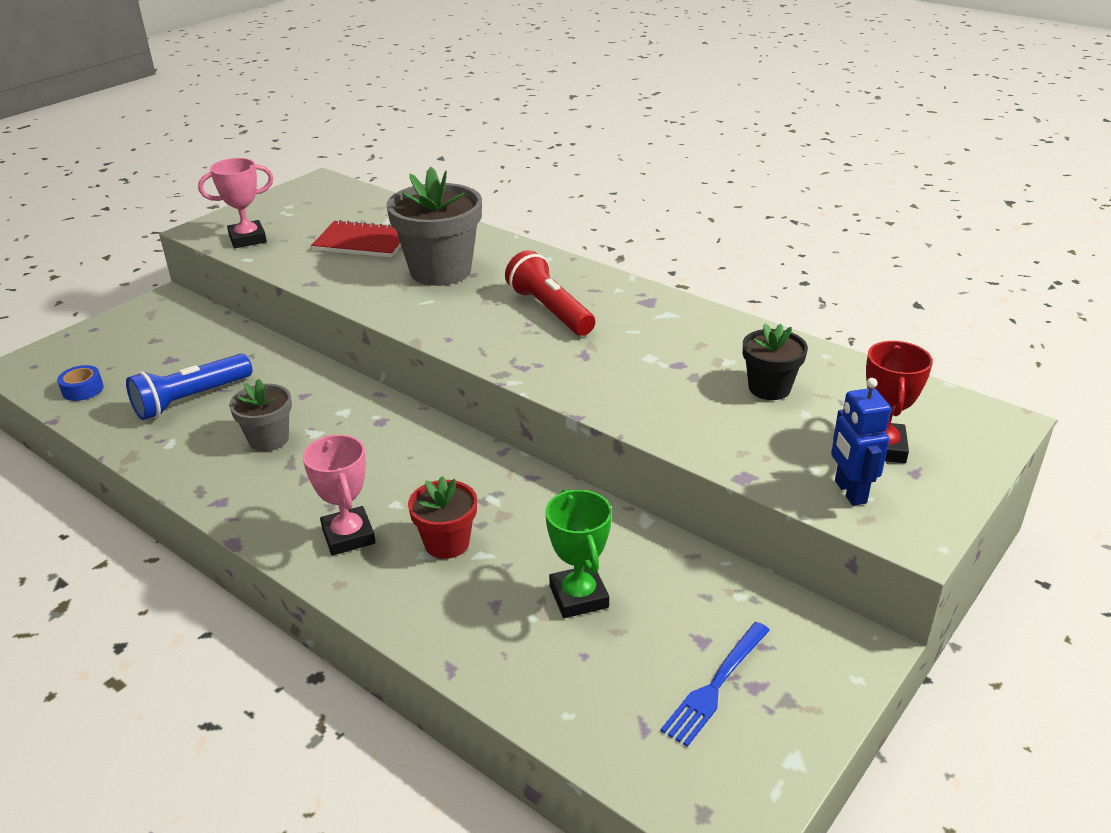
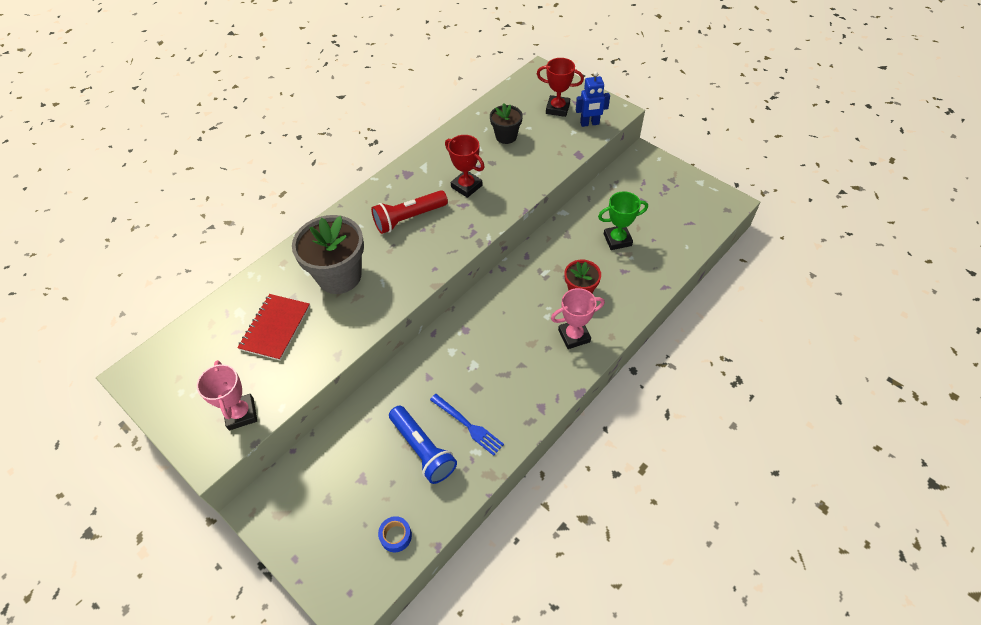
camera: 85 degrees left, 20 degrees up
(269, 439) = (478, 390): grey flower pot -> none
(628, 355) = (466, 186): none -> red trophy
(715, 686) = (667, 199): blue fork -> blue fork (468, 426)

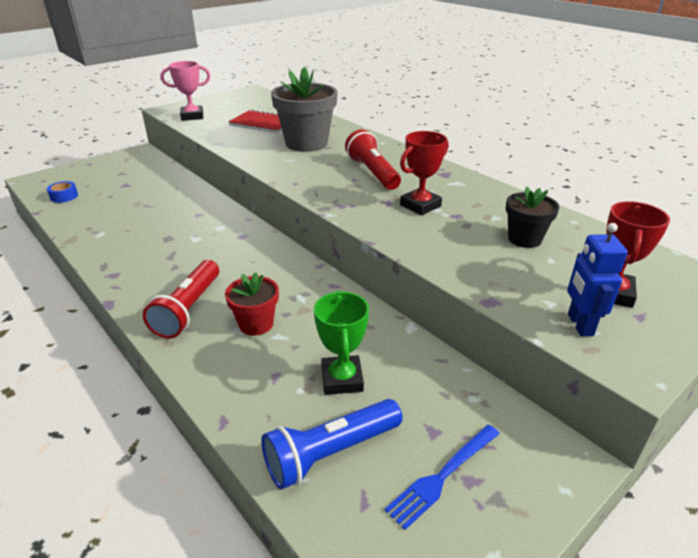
camera: 95 degrees right, 20 degrees down
(423, 450) = (126, 209): blue flashlight -> blue flashlight (330, 453)
(468, 426) = (129, 232): blue fork -> blue fork (442, 477)
(574, 336) = (188, 309): pink trophy -> red flashlight

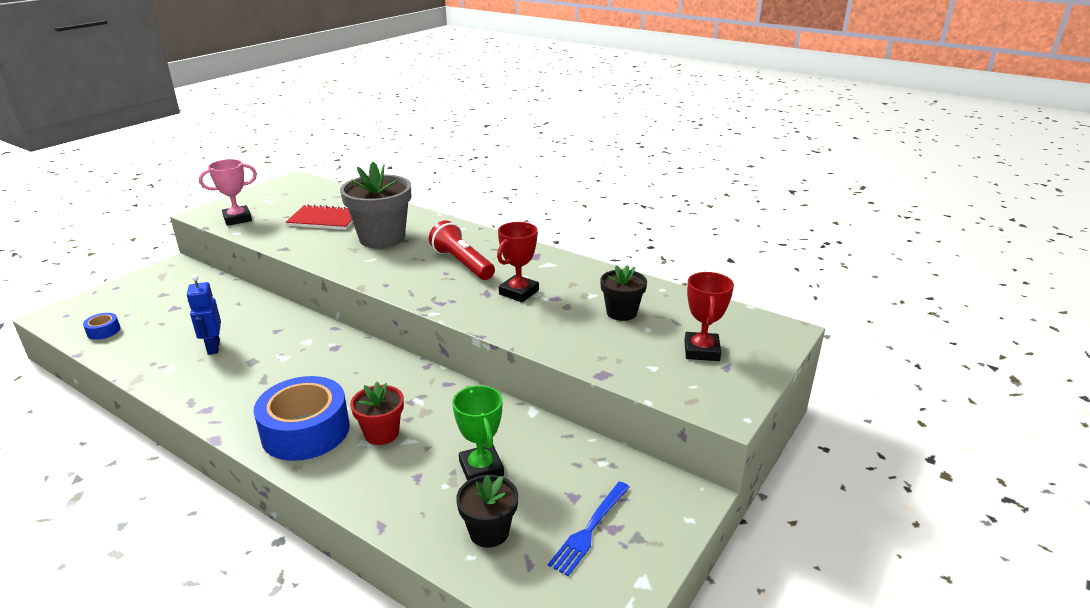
camera: 15 degrees left, 5 degrees down
(188, 309) = (305, 431): red flashlight -> blue tape
(330, 453) = (489, 532): blue flashlight -> black flower pot
(579, 325) = (679, 382): blue robot -> blue robot (213, 347)

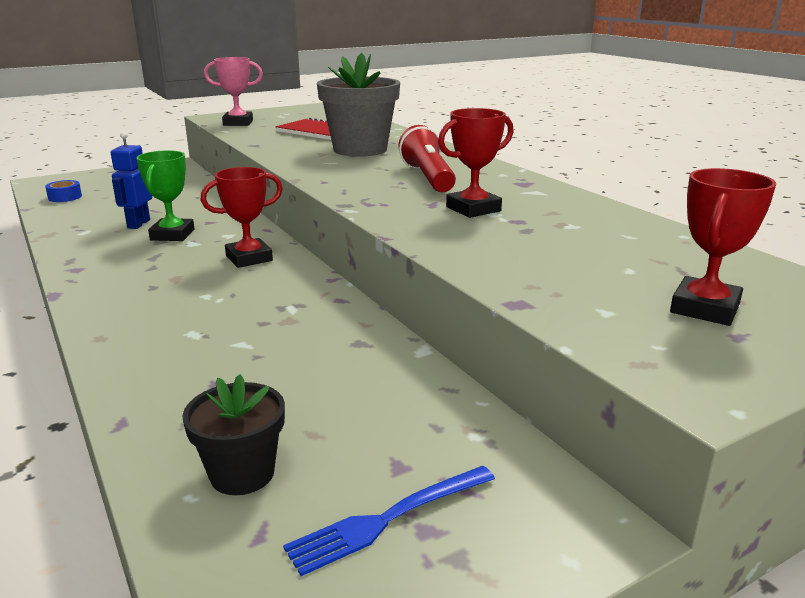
camera: 25 degrees right, 5 degrees down
(305, 431) = (144, 308): blue tape -> none
(346, 361) = (249, 258): none -> red trophy
(381, 433) = (219, 329): red flower pot -> none
(481, 468) = (300, 395): green trophy -> green trophy (172, 235)
(621, 312) = (601, 248): black flower pot -> none

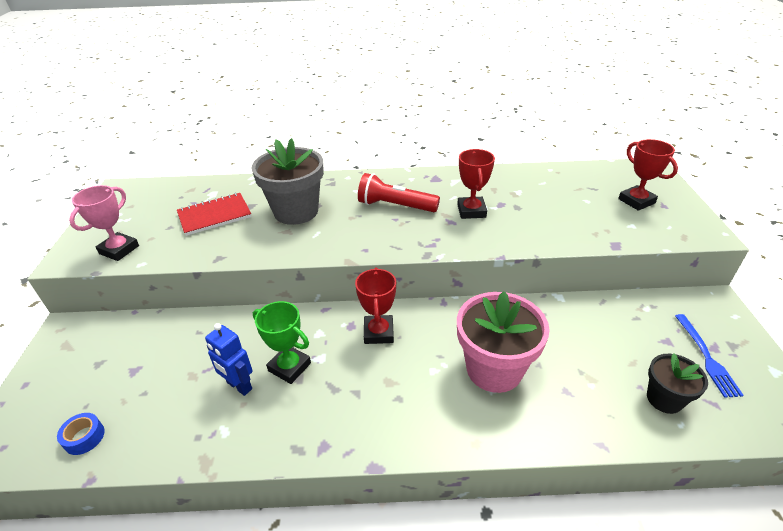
camera: 60 degrees left, 15 degrees up
(228, 328) = (494, 369): none -> pink flower pot

